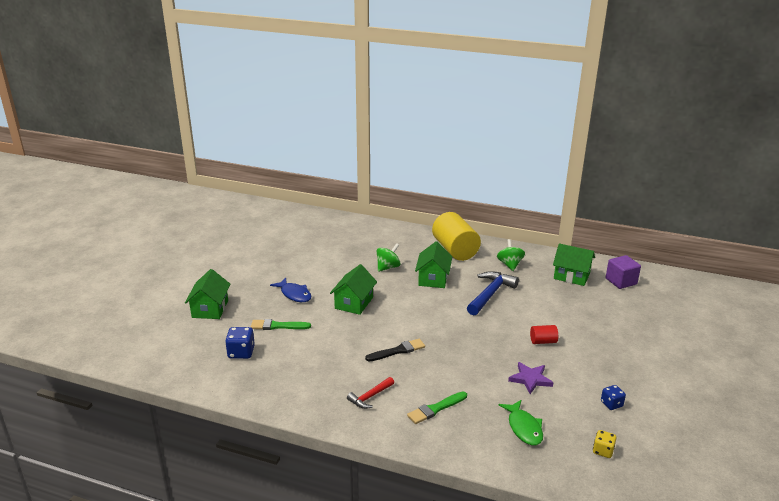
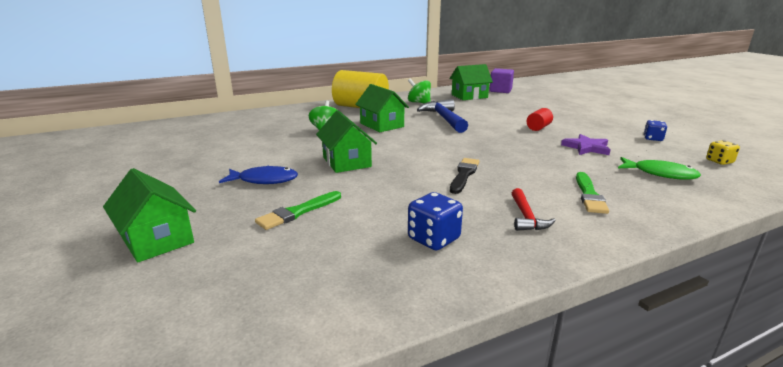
camera: 45 degrees left, 5 degrees down
(241, 352) = (299, 259): blue dice -> blue dice (433, 239)

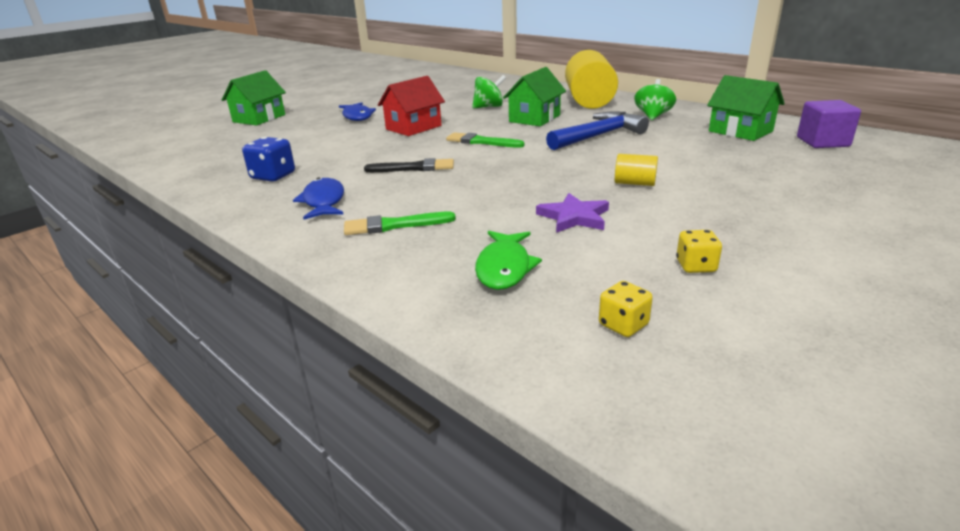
camera: 70 degrees right, 5 degrees up
(298, 212) = (306, 135): green brush -> green brush (481, 142)
(347, 162) = (413, 127): green house -> red house
(526, 217) = (323, 201): red hammer -> blue fish
(538, 127) = (634, 183): red cylinder -> yellow cylinder
(653, 138) = (696, 266): blue dice -> yellow dice

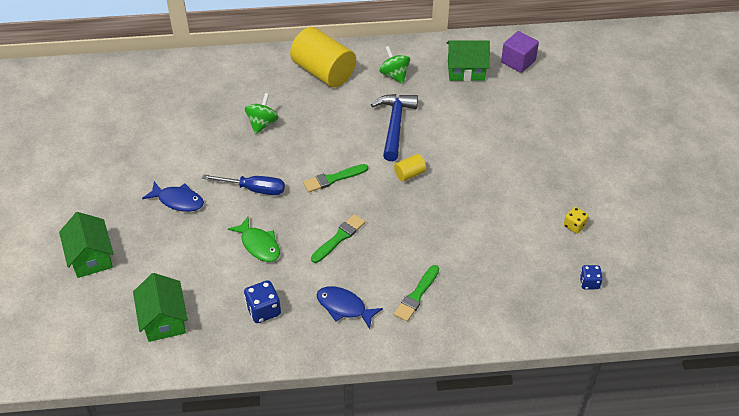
camera: 50 degrees left, 20 degrees up
(413, 127) = (254, 189): red house -> blue screwdriver
(414, 168) = (339, 238): black brush -> green brush
(504, 268) = (509, 285): green fish -> green fish (259, 245)
(534, 118) = (322, 123): green house -> green house (164, 320)
(574, 217) = (488, 224): purple star -> none
(623, 325) = (589, 283): yellow dice -> blue dice
(634, 183) = (478, 171): yellow cylinder -> yellow cylinder (409, 174)

